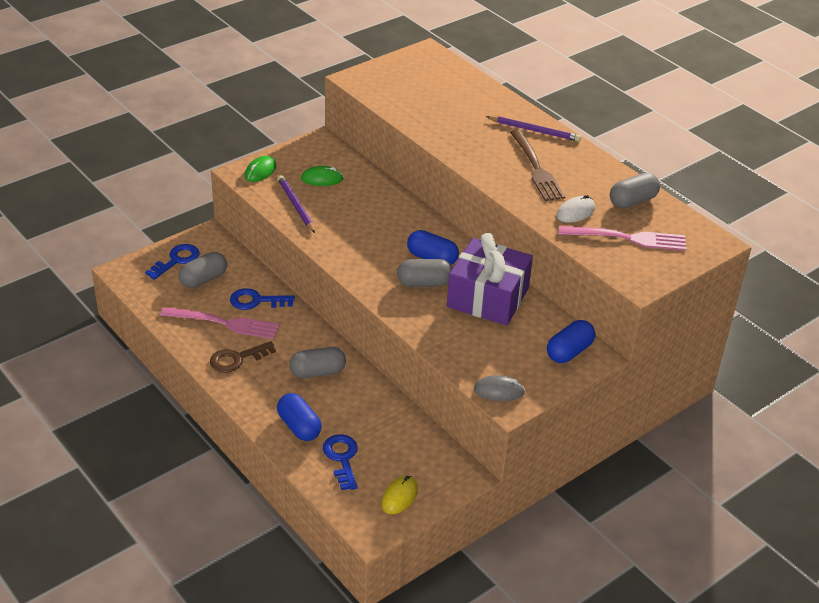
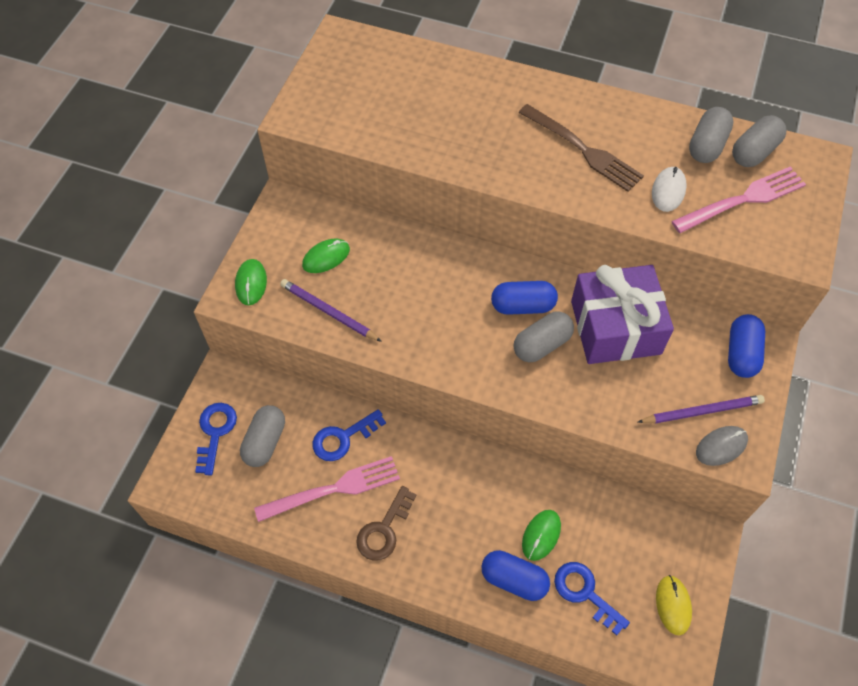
camera: 30 degrees left, 20 degrees up
(318, 372) = (477, 495): grey capsule -> grey capsule (754, 152)
(342, 414) = (541, 535): none -> green mouse
(534, 130) = (539, 97): purple pencil -> purple pencil (702, 411)

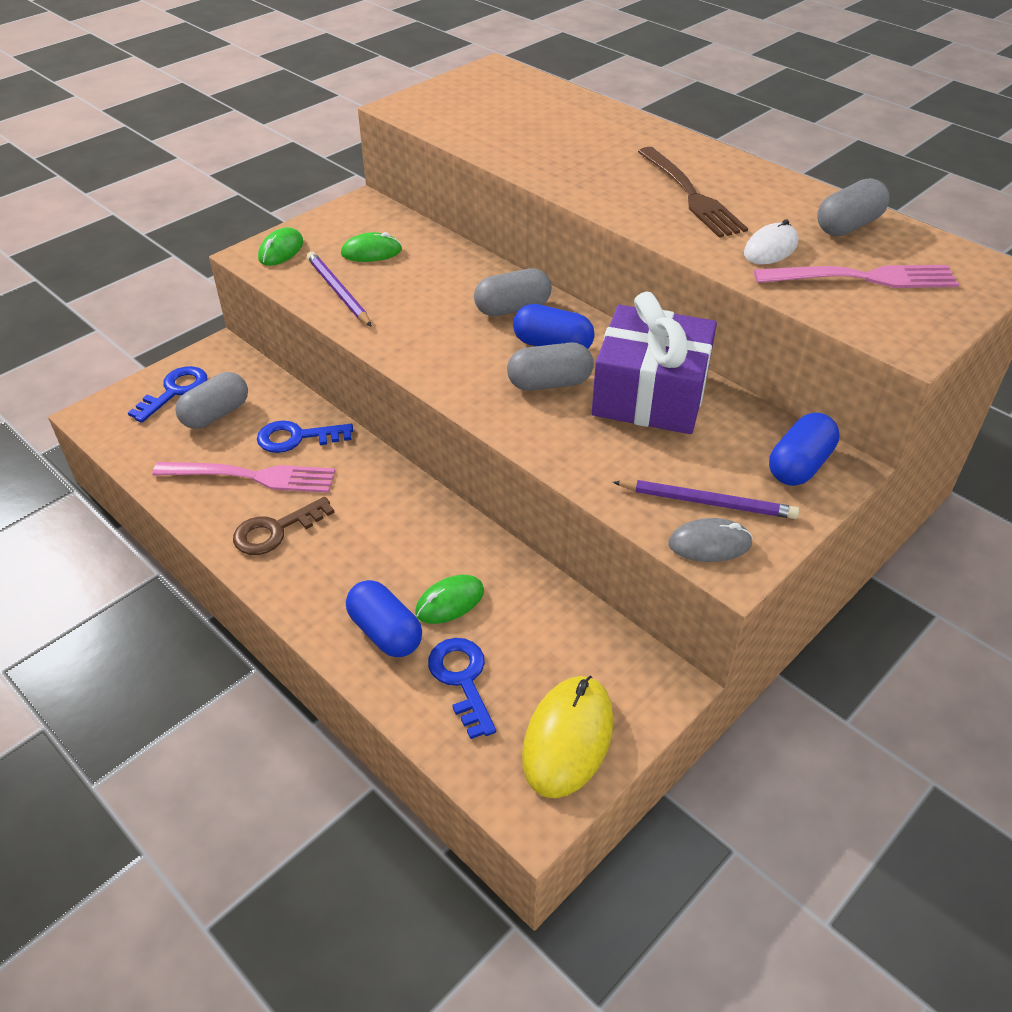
camera: 25 degrees right, 15 degrees down
(673, 605) = (568, 738): yellow mouse -> yellow mouse, size x1.64
(754, 152) = (907, 244): grey capsule -> grey capsule (513, 308)

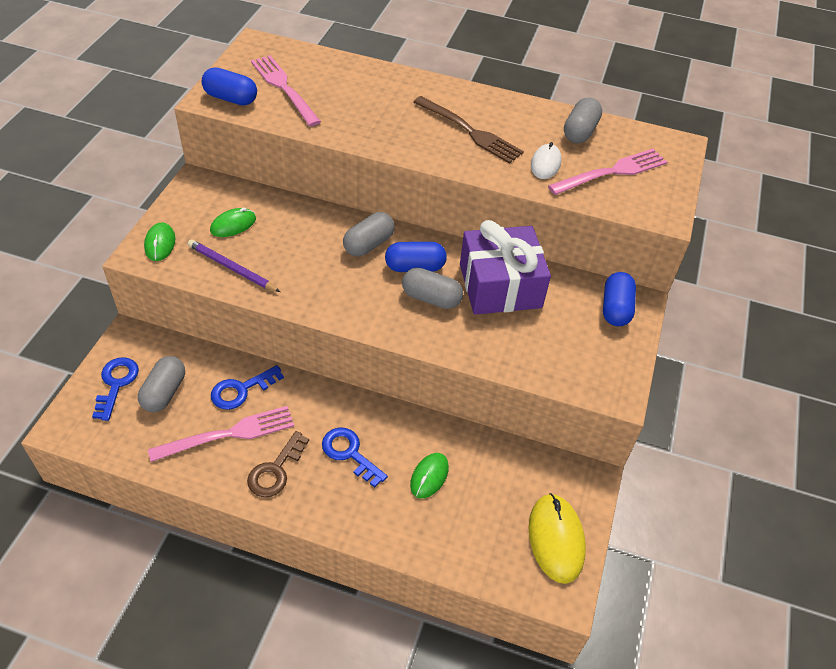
camera: 30 degrees left, 5 degrees up
(385, 632) = (401, 516): blue capsule -> blue capsule (231, 98)
(462, 679) = (470, 528): blue key -> blue key (349, 453)
(492, 112) = (284, 88): none -> pink fork
(549, 383) = (431, 298): grey capsule -> grey capsule turned 60 degrees clockwise
(707, 502) = (579, 354): purple pencil -> none
(709, 544) = (597, 384): grey mouse -> none

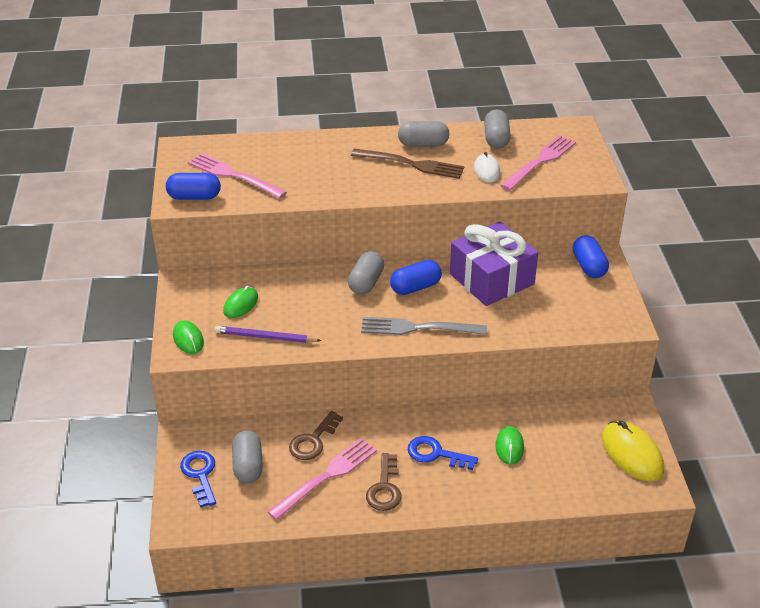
camera: 20 degrees left, 10 degrees down
(241, 390) = (313, 441): blue key -> brown key
(387, 314) = (418, 328): none -> grey fork
(431, 298) = (444, 305): grey capsule -> grey capsule (423, 144)

